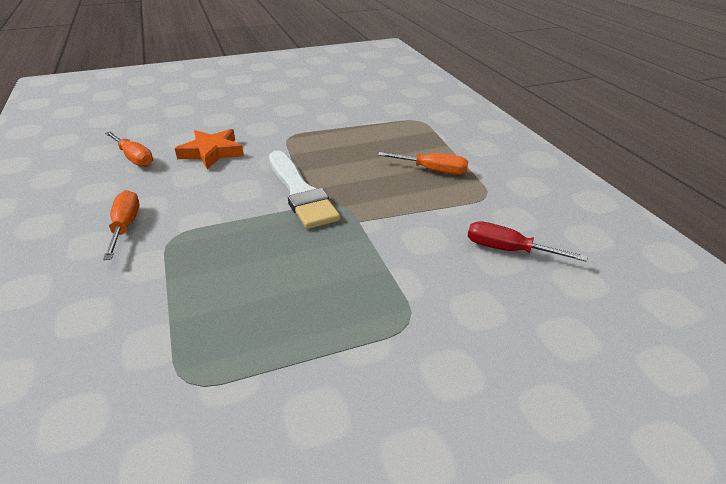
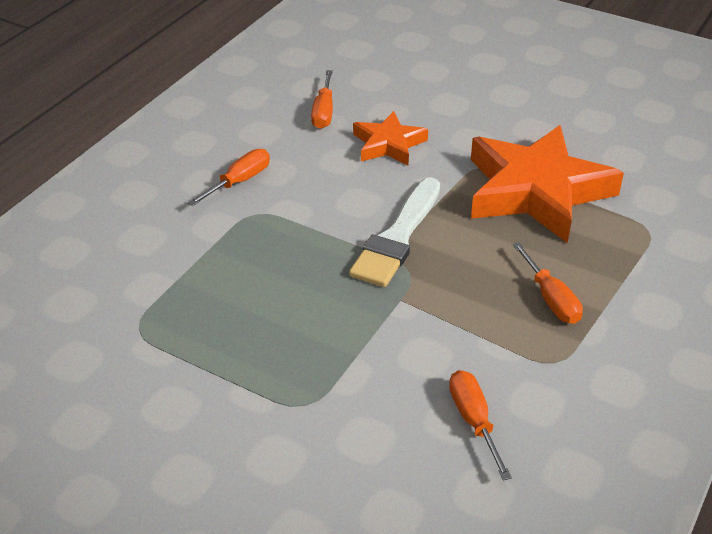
camera: 50 degrees right, 5 degrees up
(339, 132) = (536, 191): none -> orange star
(508, 250) = (474, 421): red screwdriver -> orange screwdriver

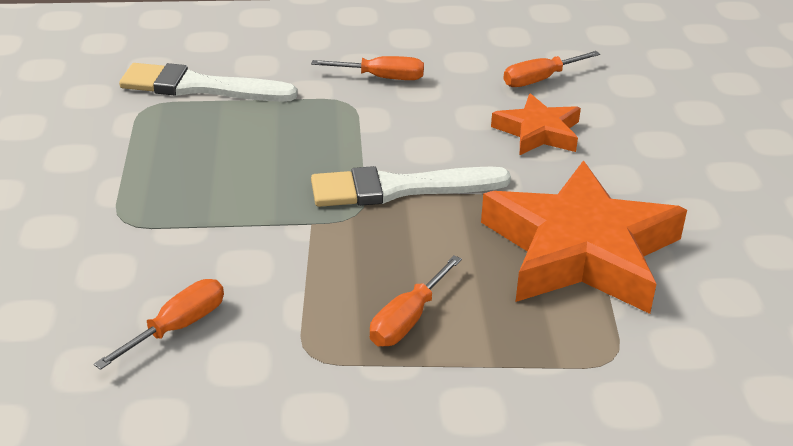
camera: 55 degrees right, 5 degrees down
(141, 285) = (199, 87): none -> white brush

